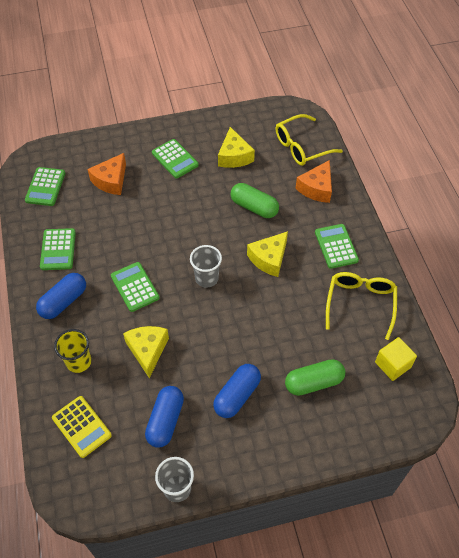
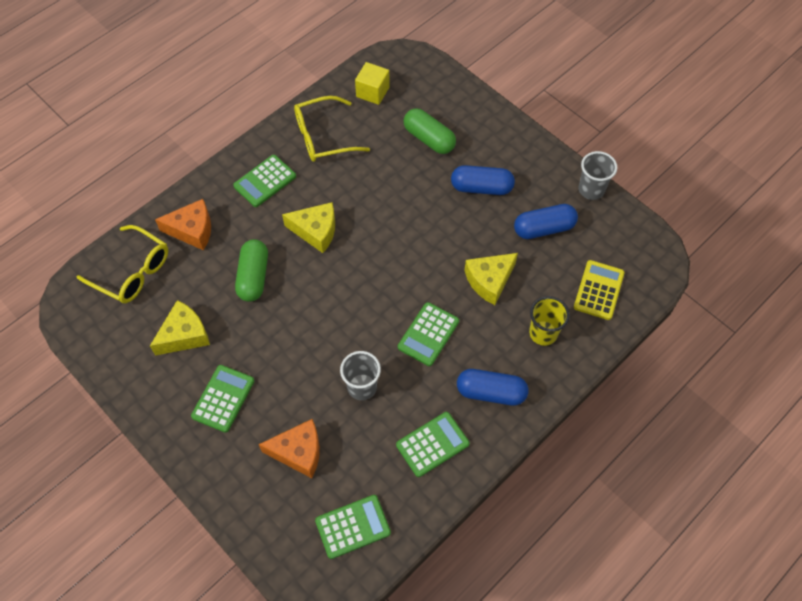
camera: 120 degrees left, 5 degrees up
(206, 278) = (375, 274): grey cup -> grey cup (362, 387)

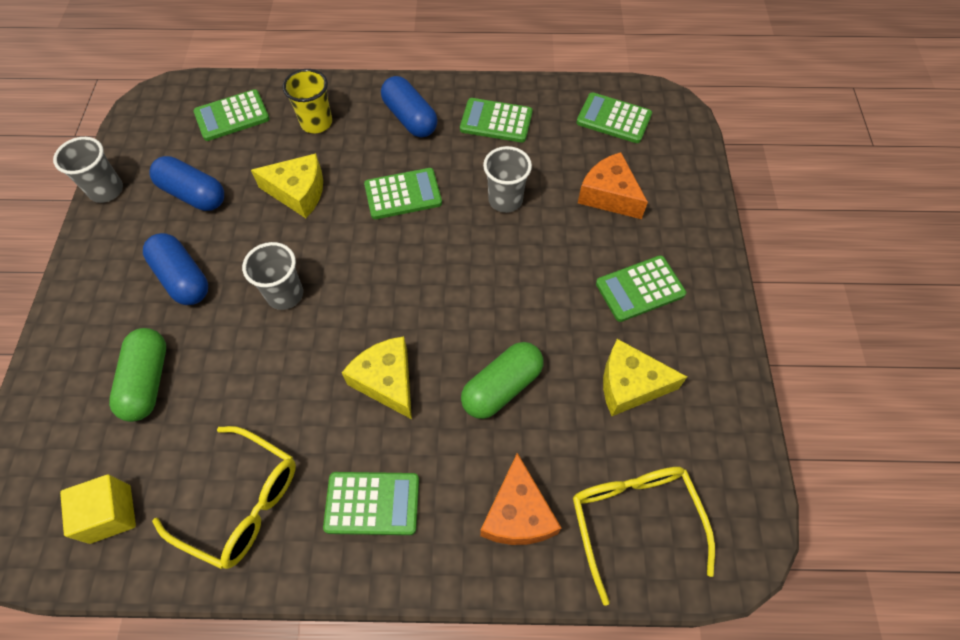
camera: 135 degrees left, 0 degrees up
(192, 230) = (517, 514): orange cheese -> orange cheese turned 135 degrees counterclockwise
(419, 224) = (285, 294): none -> grey cup
(598, 290) = (232, 116): yellow calculator -> green calculator

